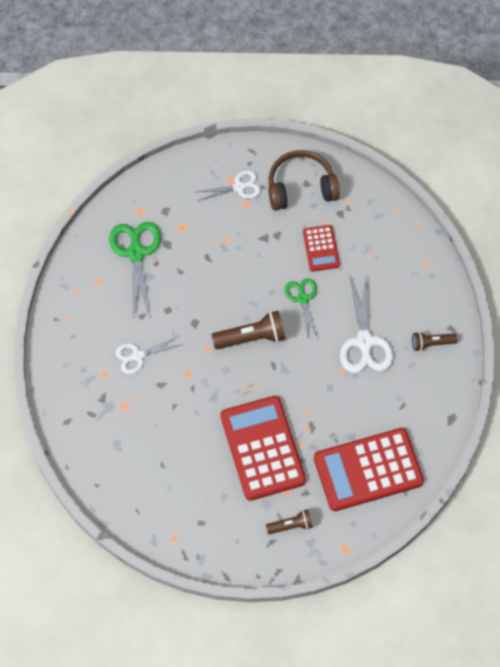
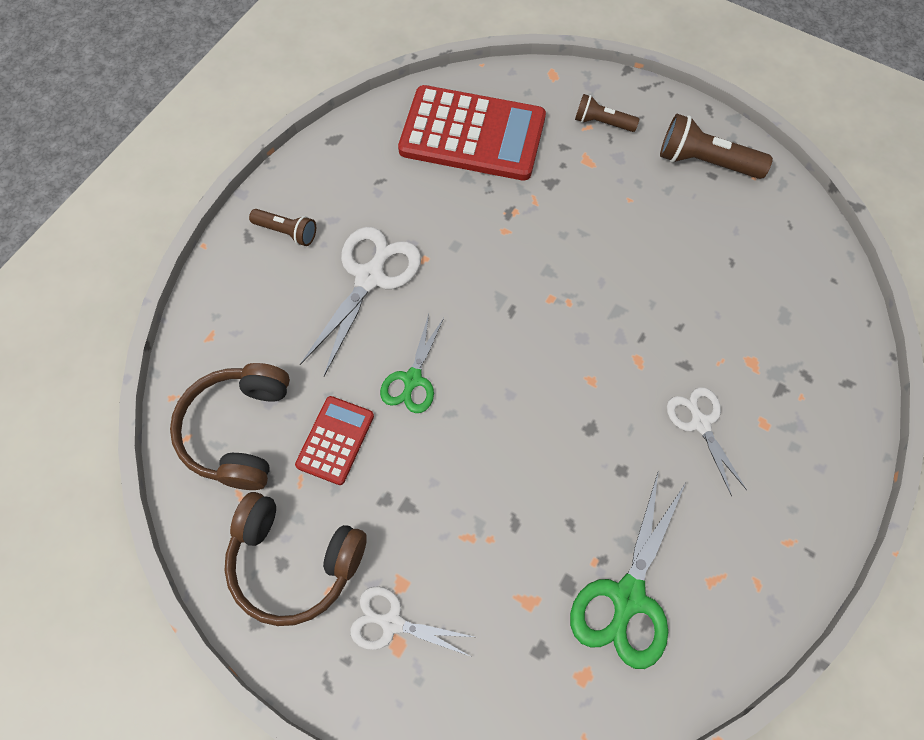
camera: 150 degrees left, 0 degrees up
(138, 355) = (700, 423): white scissors -> white scissors turned 120 degrees counterclockwise
(252, 337) = (518, 363): brown flashlight -> brown flashlight (705, 162)
(262, 448) = (588, 218): red calculator -> none
(372, 227) = (239, 431): none -> brown headphones

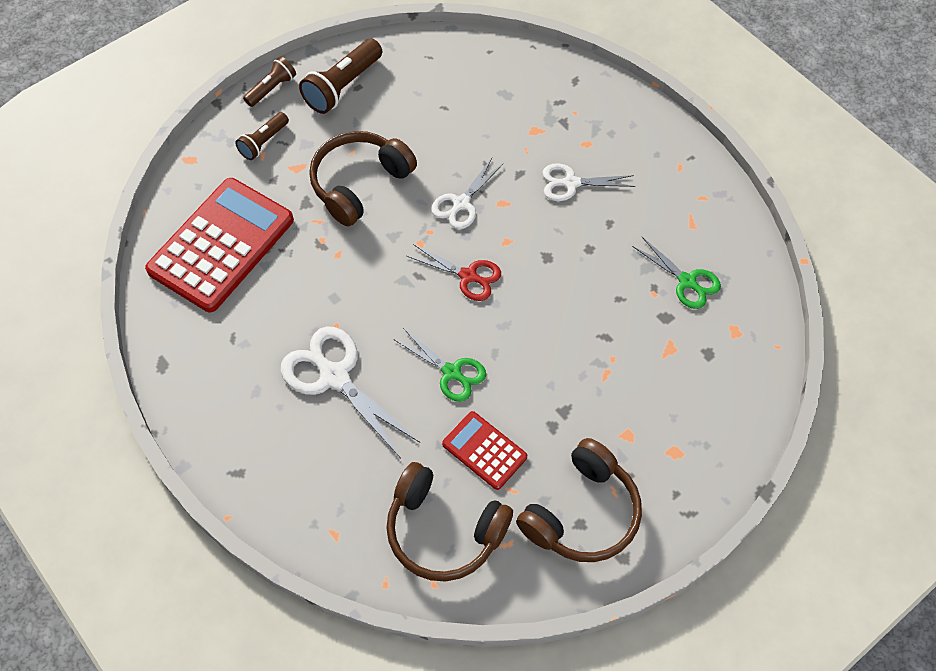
camera: 70 degrees left, 5 degrees down
(287, 232) = (250, 435): brown flashlight -> brown flashlight (272, 88)
(392, 623) = (656, 451): white scissors -> white scissors (461, 203)
(531, 357) = (468, 276): none -> red scissors
(595, 219) = (360, 184): none -> brown headphones
(627, 597) = (687, 281): green scissors -> green scissors, size x0.62

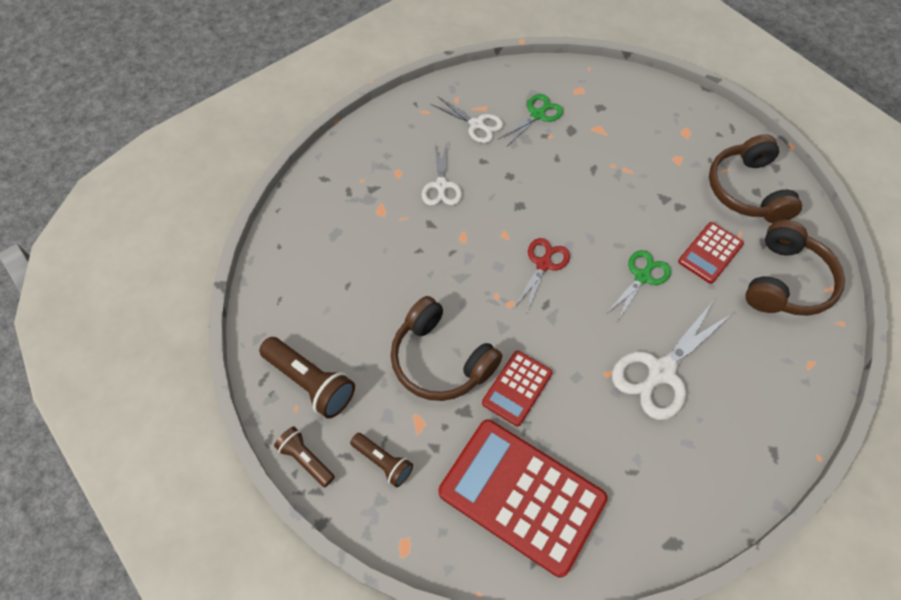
camera: 90 degrees left, 0 degrees up
(326, 246) = (517, 388): none -> red calculator
(461, 203) = (464, 270): white scissors -> white scissors (476, 124)
(581, 512) = (747, 190): brown headphones -> brown headphones turned 135 degrees counterclockwise

